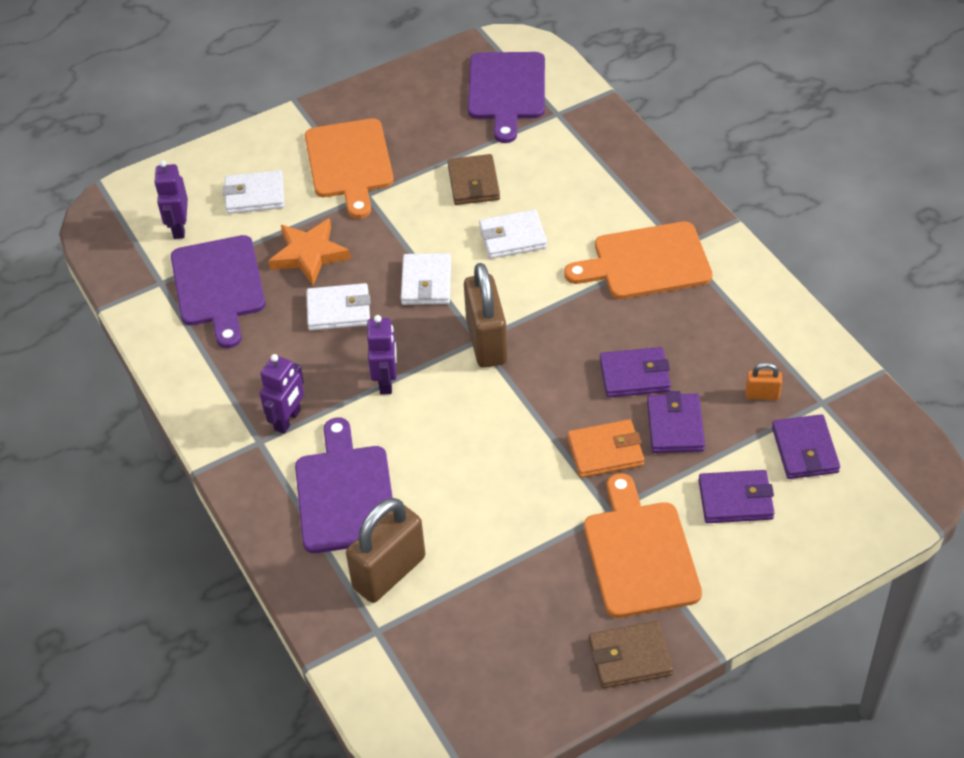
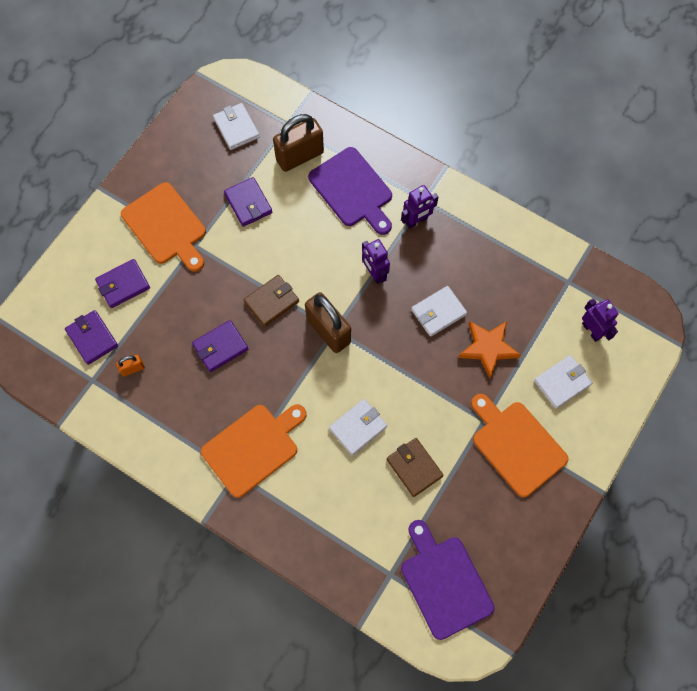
camera: 150 degrees right, 20 degrees up
(219, 286) = (529, 296): purple cutting board -> none
(288, 420) = (416, 221): purple robot -> purple robot turned 120 degrees counterclockwise
(389, 572) = (299, 156): brown padlock -> brown padlock turned 45 degrees clockwise
(426, 282) = (395, 361): white wallet -> white wallet (236, 128)
(605, 451) = (214, 283): orange wallet -> none
(630, 657) = (147, 166): brown wallet -> brown wallet (271, 302)
(675, 426) = (179, 320): purple wallet -> purple wallet (248, 203)

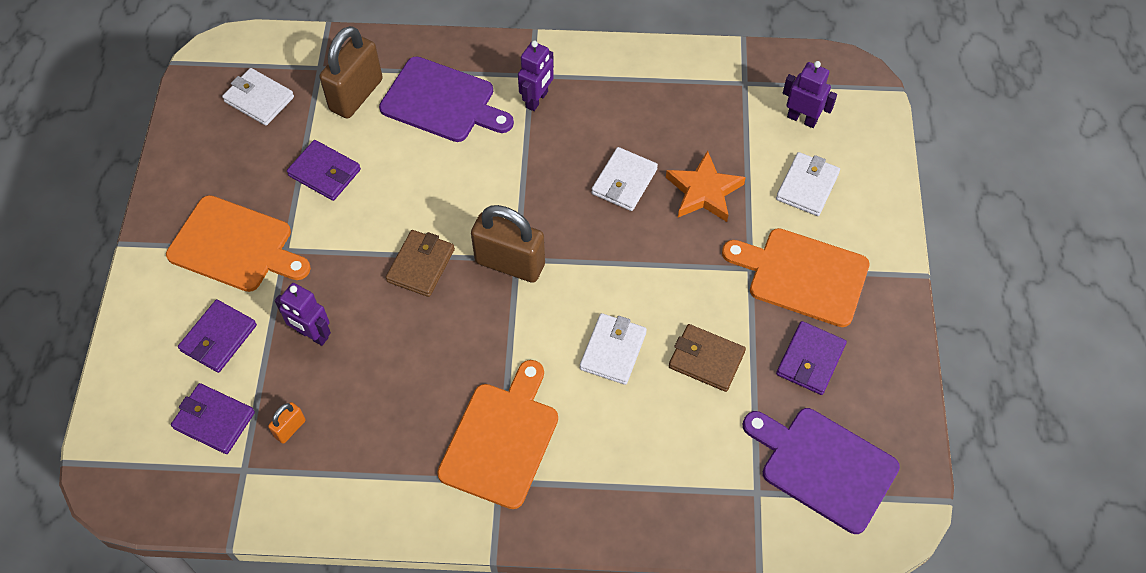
camera: 30 degrees left, 10 degrees down
(220, 347) = (388, 347): purple wallet -> purple wallet (810, 360)
(374, 273) = (524, 176): purple robot -> purple robot (312, 335)

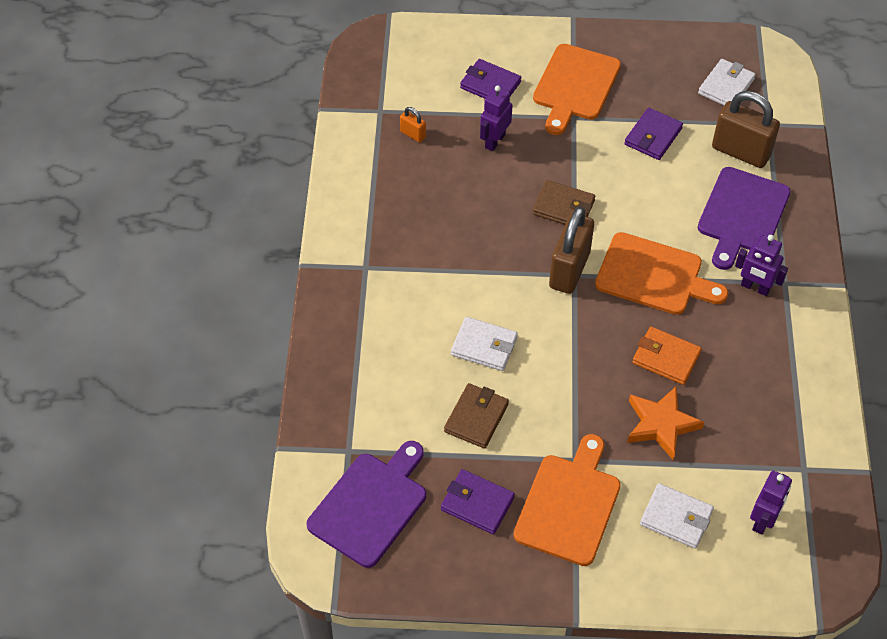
camera: 90 degrees right, 5 degrees down
(214, 420) = (420, 90): purple wallet -> none
(501, 439) = (401, 267): orange cutting board -> orange cutting board (654, 275)
(624, 181) = (666, 358): white wallet -> orange wallet

